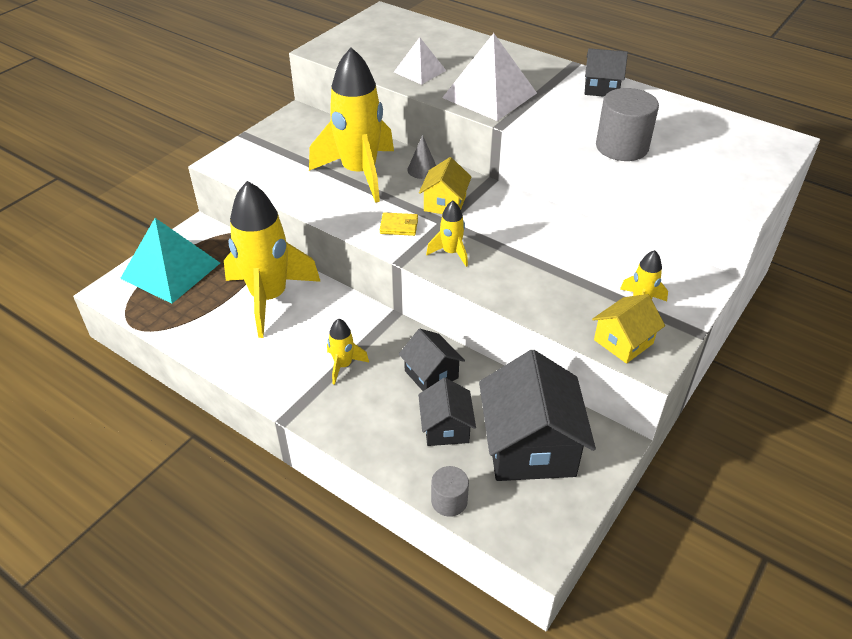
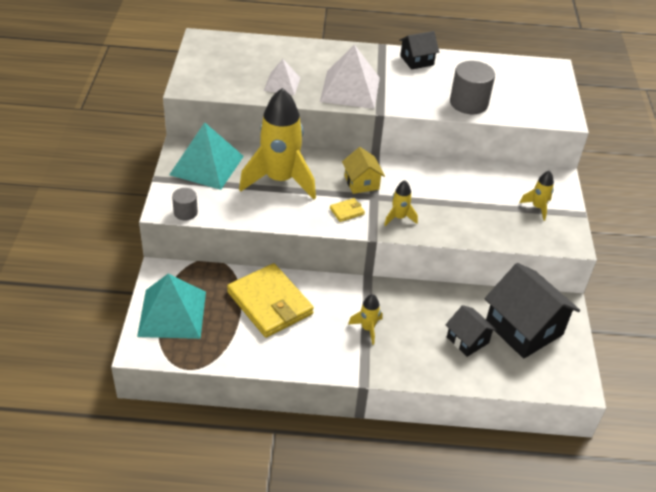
camera: 35 degrees left, 0 degrees up
(269, 298) = (270, 303): yellow rocket -> yellow wallet
(302, 137) = (207, 165): none -> turquoise pyramid
(422, 169) = (322, 161): grey cone -> none
(431, 374) = (428, 309): black house -> none
(449, 501) = (508, 384): grey cylinder -> grey cylinder (185, 212)
(623, 342) = (549, 237): yellow house -> none

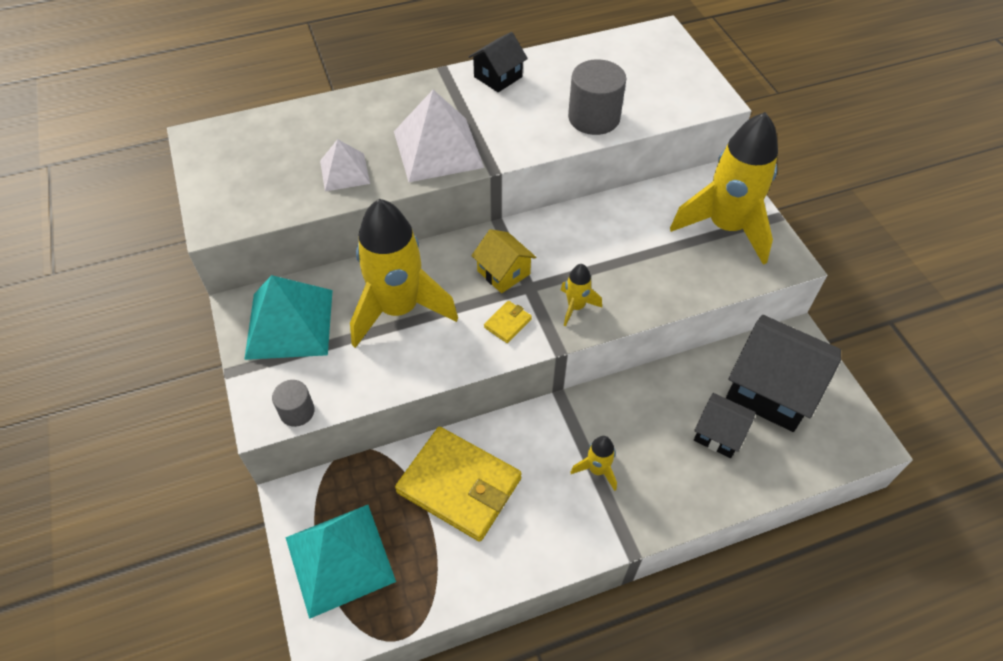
camera: 20 degrees left, 10 degrees up
(537, 207) = (725, 227): yellow rocket -> yellow rocket, size x2.30

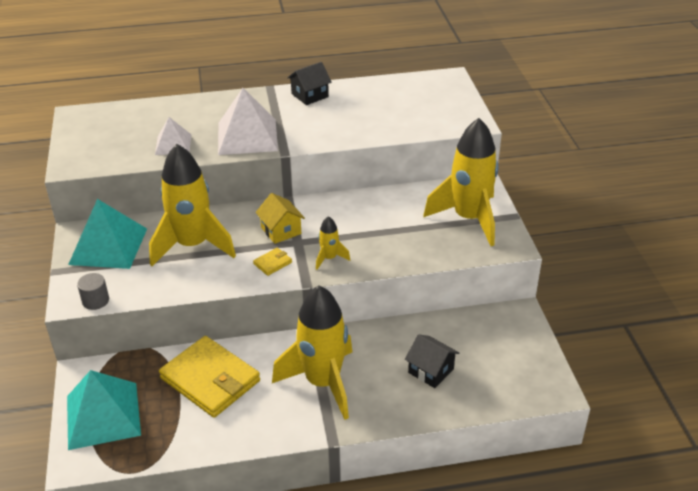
camera: 10 degrees right, 15 degrees down
(594, 118) = (374, 127): grey cylinder -> none
(597, 470) = (323, 383): yellow rocket -> yellow rocket, size x2.30
(771, 389) = (485, 346): black house -> none

